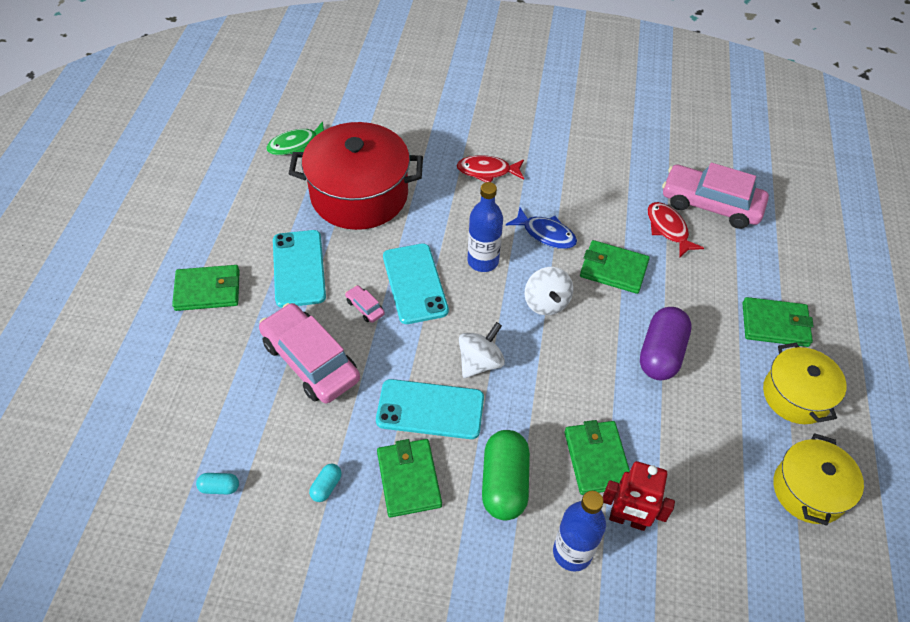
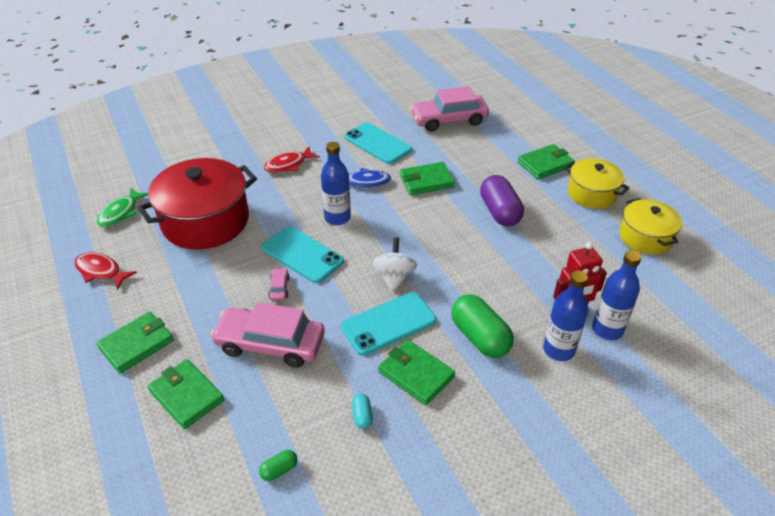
camera: 35 degrees left, 10 degrees down
(219, 487) = (279, 470): turquoise capsule -> green capsule
(299, 268) = (202, 290): turquoise phone -> turquoise phone (377, 143)
(365, 307) = (279, 288): pink car -> pink car turned 75 degrees clockwise
(546, 303) = (403, 220): white spinning top -> none
(597, 459) = (521, 289): green wallet -> green wallet (186, 396)
(648, 567) = (607, 329): none -> blue bottle
(668, 229) = (437, 144): red fish -> red fish (100, 271)

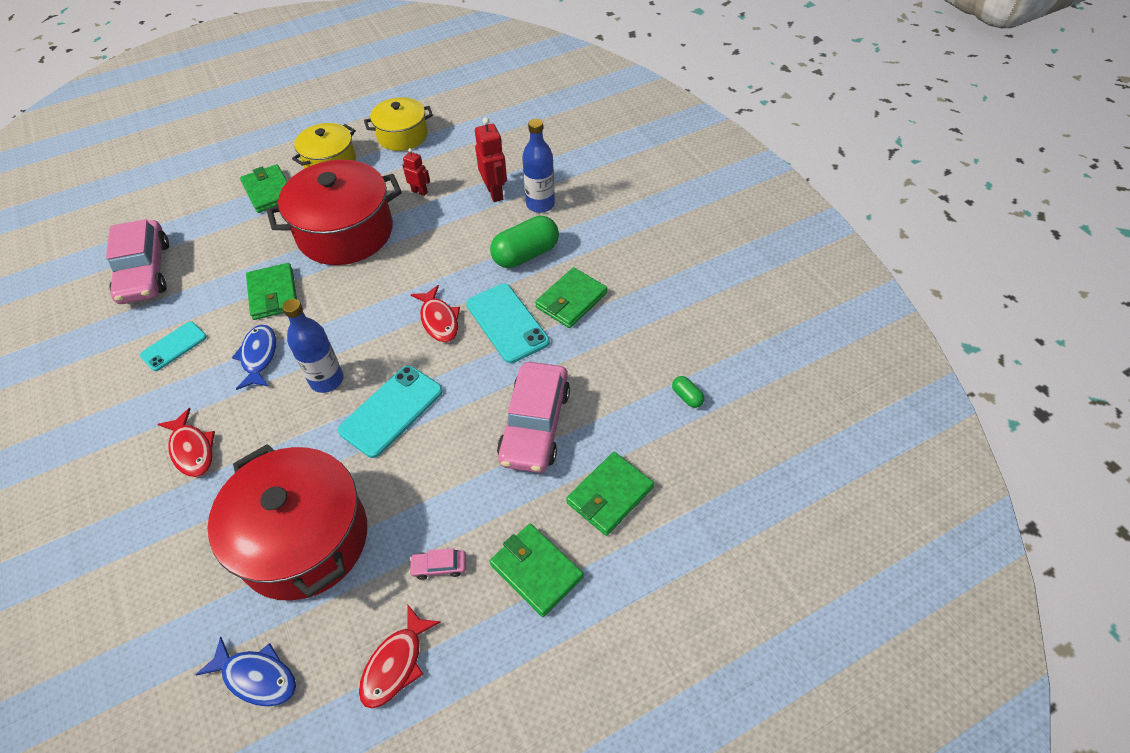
camera: 90 degrees left, 10 degrees up
(121, 213) = (257, 677): green fish -> blue fish
(279, 288) = (448, 428): pink car -> pink car (439, 566)
(362, 416) = (621, 338): turquoise capsule -> none
(377, 143) = (174, 346): turquoise phone -> turquoise phone, size x0.62
(394, 277) = (439, 320): white spinning top -> red fish
(499, 212) = (345, 232): purple capsule -> red pot
(562, 255) = (419, 191): none -> red robot
(607, 329) = (517, 173): blue bottle -> none

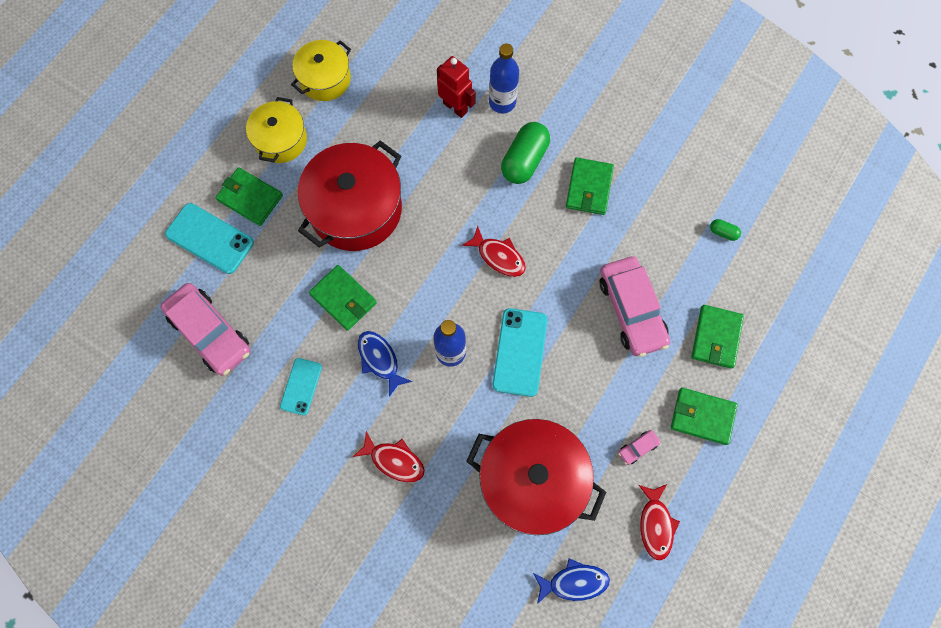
camera: 30 degrees left, 20 degrees up
(419, 191) = (388, 136): red robot -> none
(507, 323) = (553, 233): turquoise phone -> turquoise phone (210, 238)

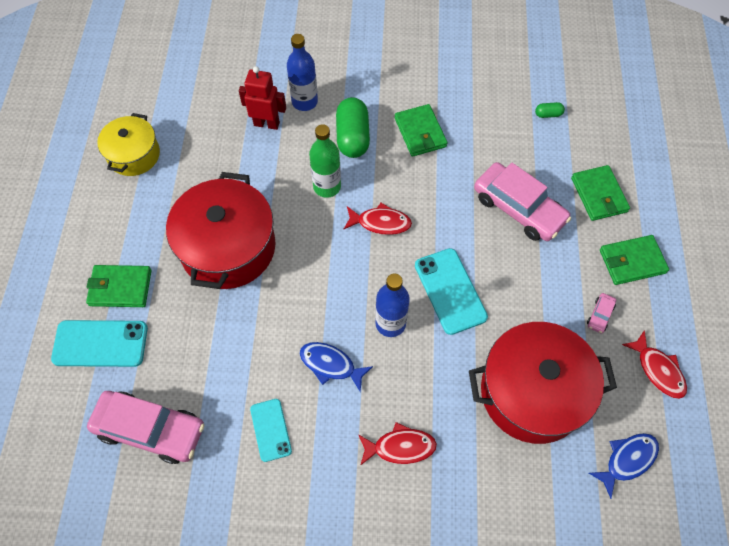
camera: 30 degrees left, 10 degrees down
(281, 140) = (121, 224): yellow pot -> none
(343, 298) = (263, 329): green wallet -> none
(472, 197) = (327, 186): none -> green bottle

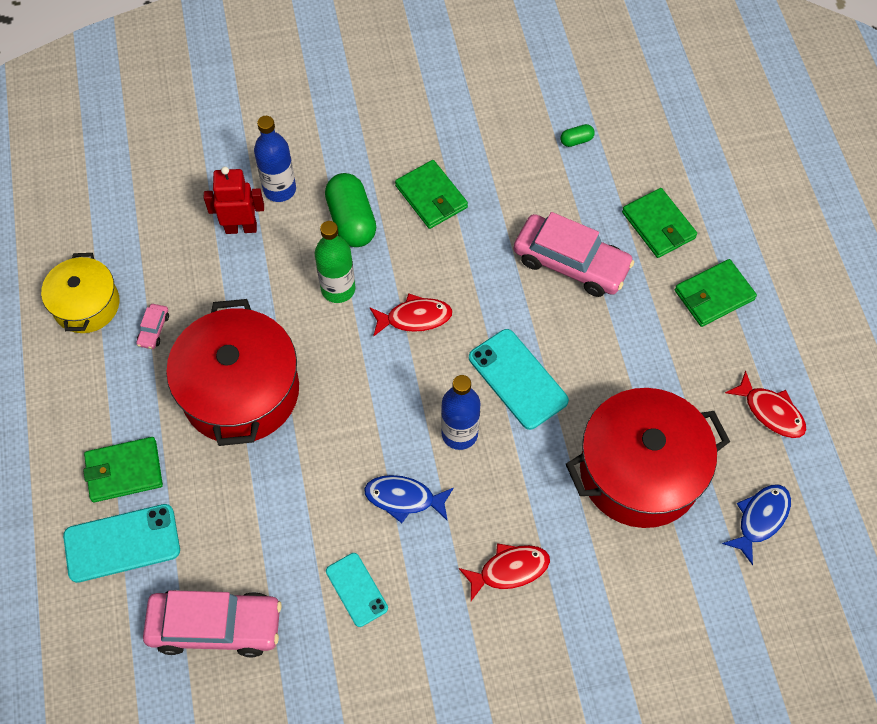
camera: 15 degrees left, 0 degrees up
(600, 315) = (693, 365): pink car -> pink car (154, 329)

